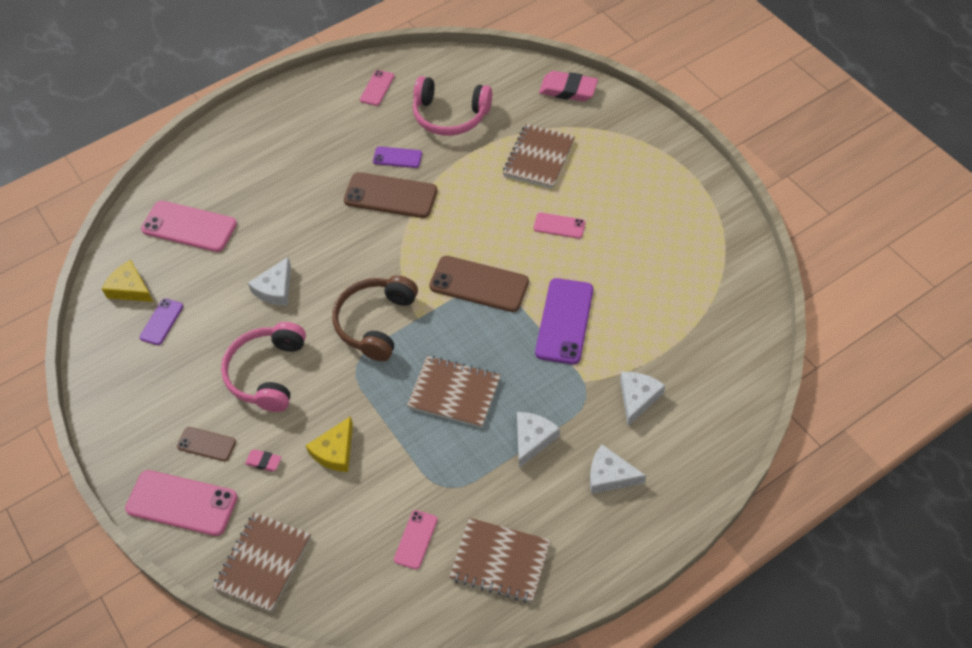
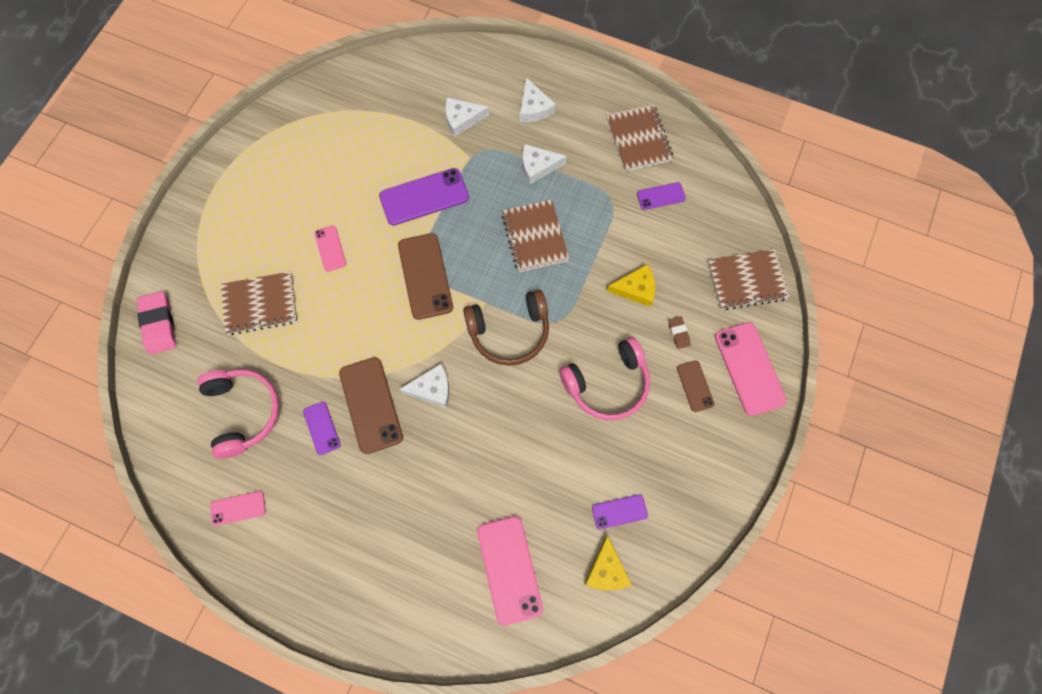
camera: 125 degrees left, 15 degrees up
(263, 462) = (678, 333): pink eraser -> brown eraser
(275, 289) = (527, 436): white cheese -> white cheese (432, 389)
(415, 539) = (661, 196): pink phone -> purple phone

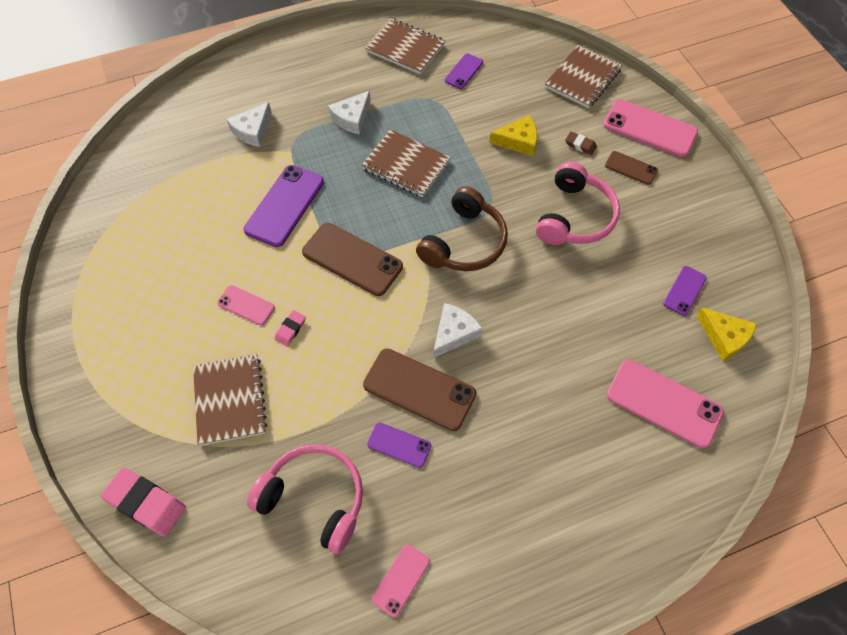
camera: 45 degrees left, 10 degrees down
(260, 304) = (230, 400): brown notebook -> brown notebook turned 45 degrees counterclockwise
(339, 290) = (290, 329): none -> pink eraser
(534, 108) = (302, 83): white cheese -> none
(636, 289) = (518, 141): yellow cheese -> yellow cheese turned 45 degrees clockwise

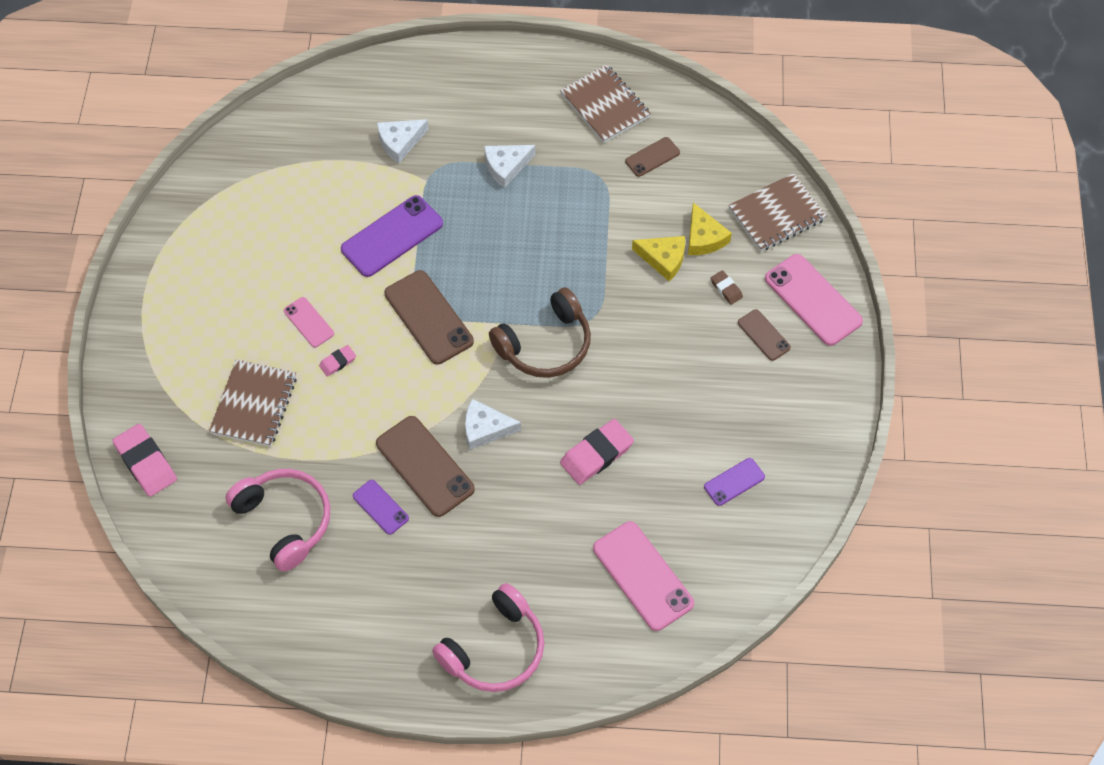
camera: 25 degrees right, 0 degrees up
(401, 580) = (323, 617): pink phone -> none
(406, 165) = (533, 240): brown notebook -> none
(454, 333) = (485, 428): white cheese -> white cheese turned 150 degrees counterclockwise
(464, 71) = (652, 157): purple phone -> brown phone
(561, 315) = (596, 454): none -> pink eraser
(574, 217) = (671, 363): pink headphones -> pink headphones (495, 649)
(724, 337) = (743, 542): yellow cheese -> yellow cheese (704, 238)

